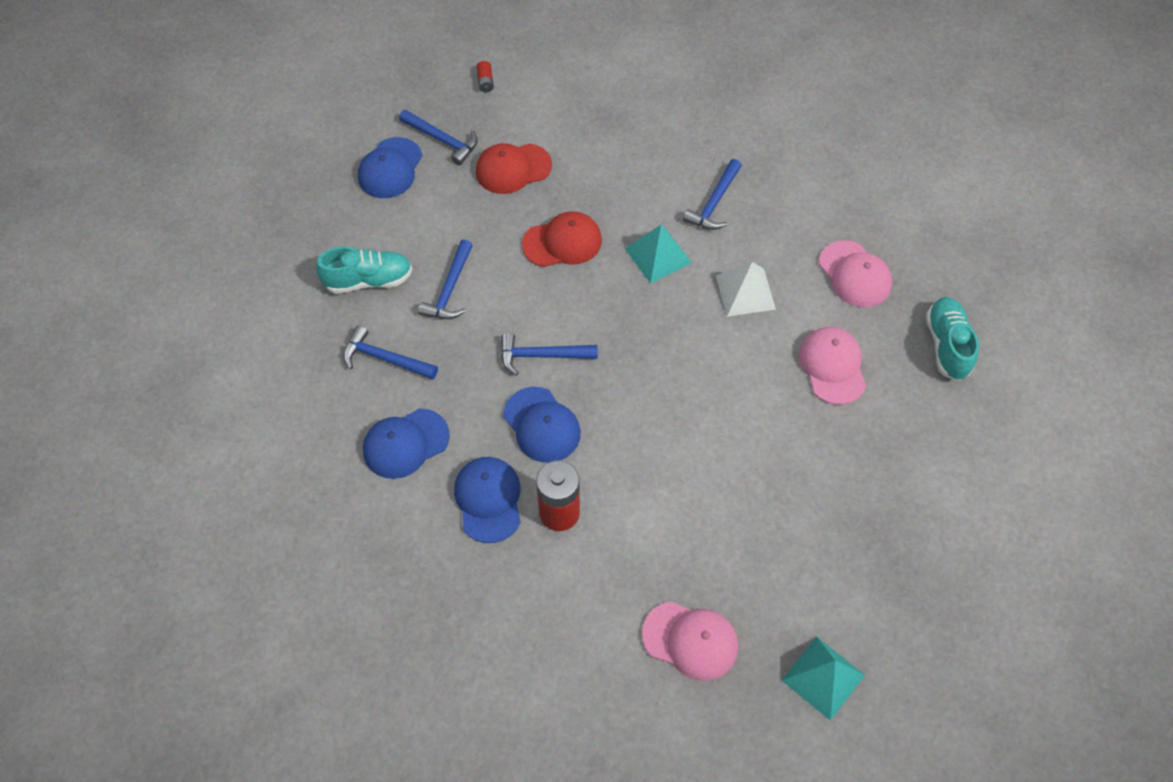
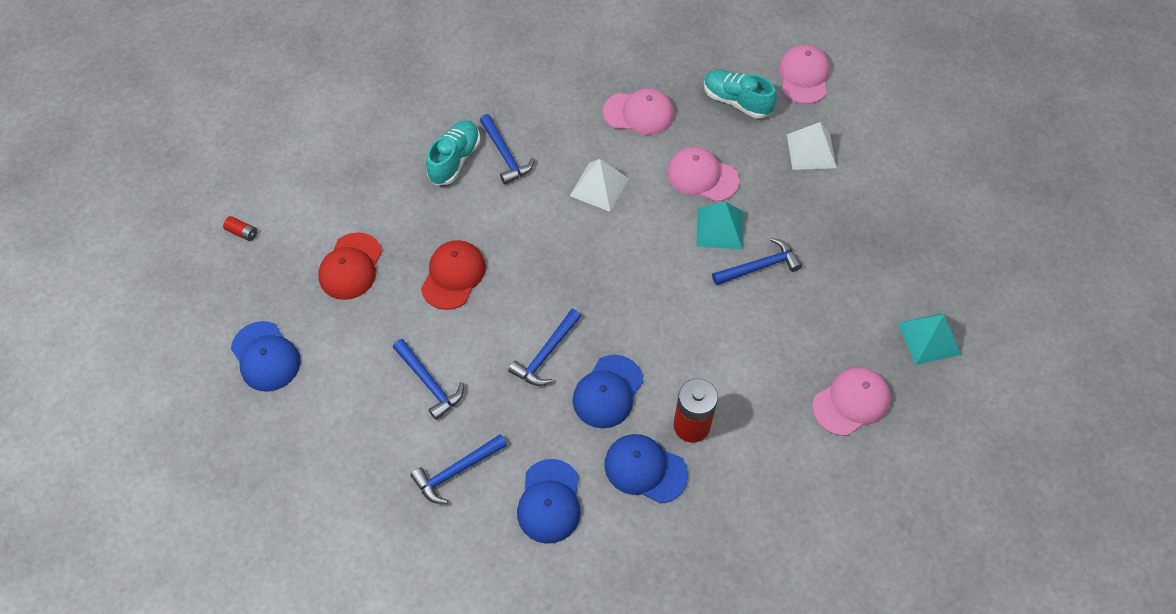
camera: 55 degrees left, 0 degrees up
(368, 280) = (367, 440): turquoise shoe -> turquoise shoe (455, 160)
(442, 140) = (273, 300): blue hammer -> blue hammer (760, 267)
(542, 425) = (608, 392): blue cap -> blue cap turned 120 degrees clockwise
(658, 255) = (520, 220): turquoise pyramid -> turquoise pyramid (719, 228)
(950, 444) = (811, 151): none -> white pyramid
(1036, 386) = (803, 76): none -> pink cap

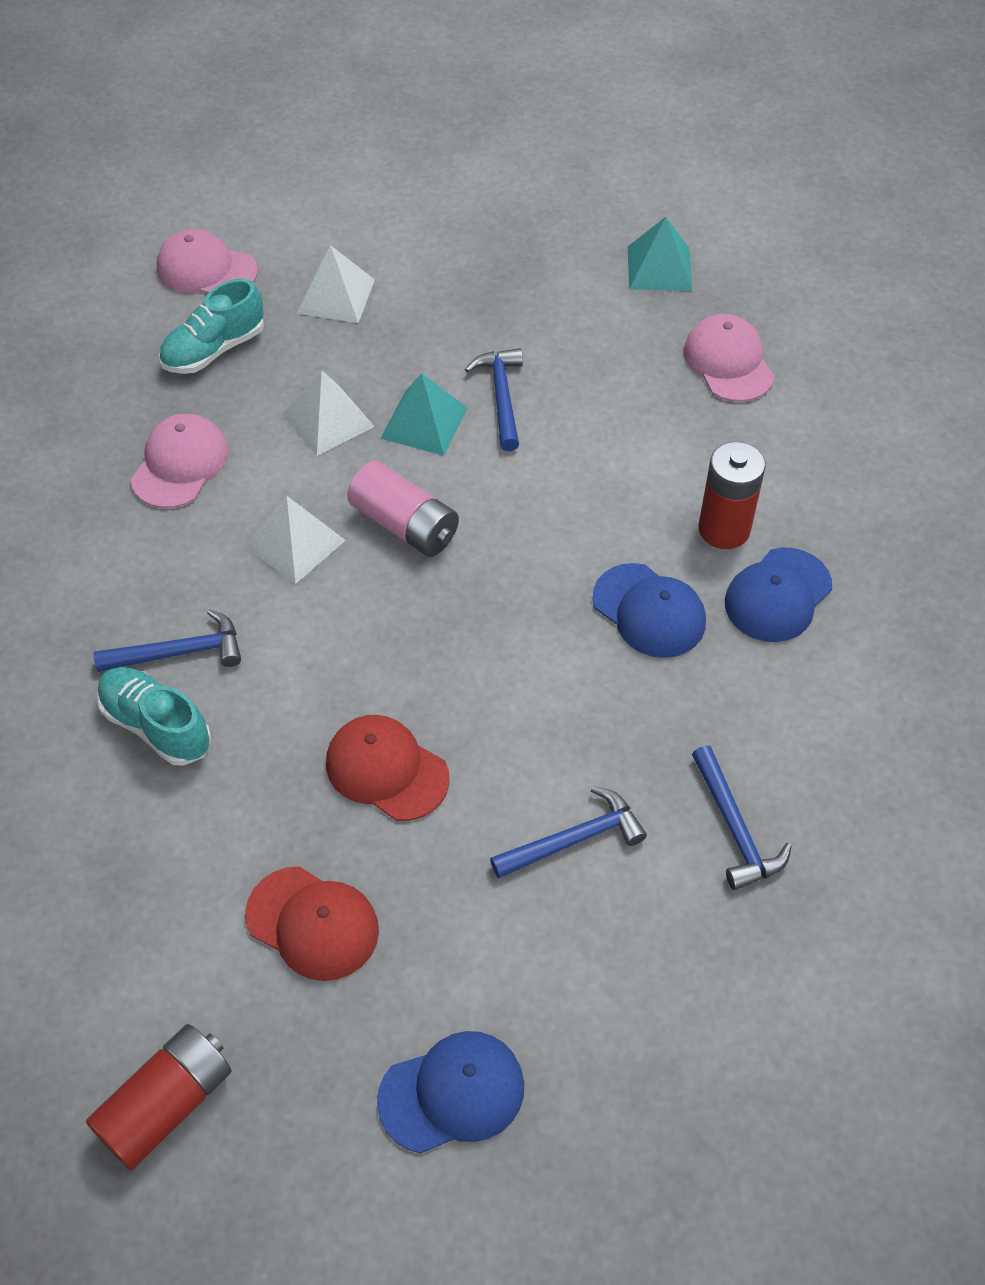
camera: 75 degrees left, 5 degrees down
(242, 232) = (167, 1105): red battery -> red battery, size x2.23
(546, 354) = (567, 673): blue hammer -> none
(549, 501) = (805, 717): blue cap -> none
(632, 239) = (404, 525): none -> pink battery
(702, 176) = (328, 420): pink cap -> white pyramid

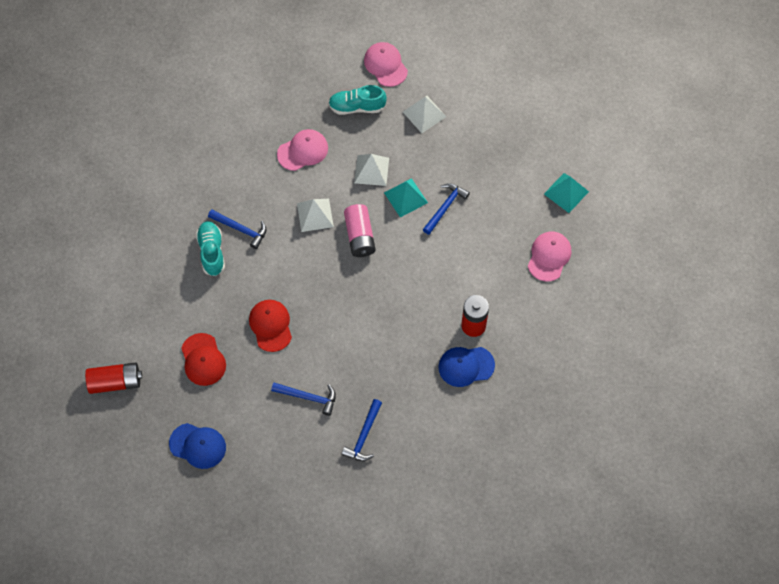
camera: 40 degrees right, 10 degrees up
(649, 611) = (413, 336): blue cap -> none

